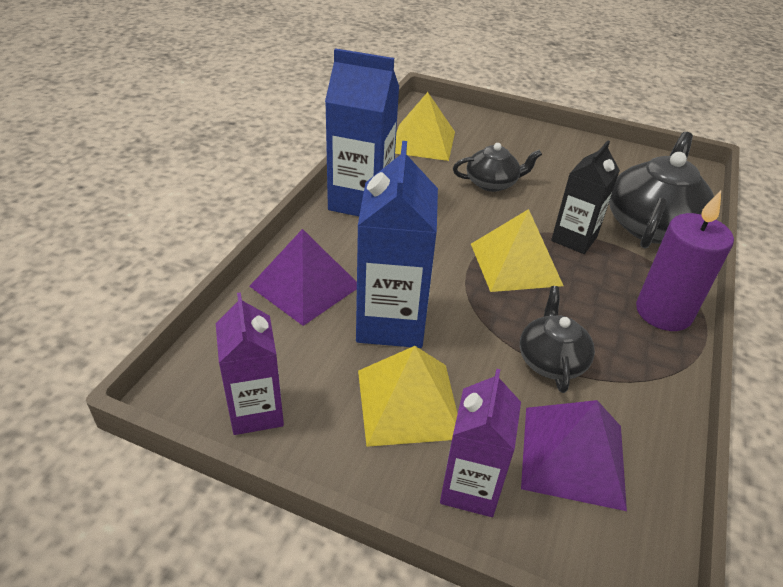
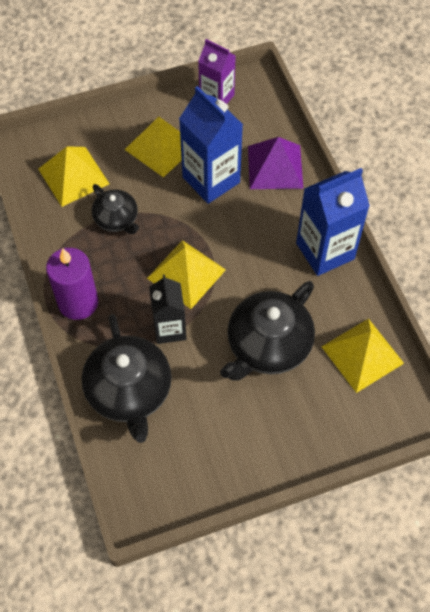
camera: 140 degrees right, 20 degrees up
(470, 487) = (105, 133): purple carton -> none
(492, 183) = (267, 345): black teapot -> black teapot, size x1.74
(573, 456) = (73, 176): purple pyramid -> yellow pyramid

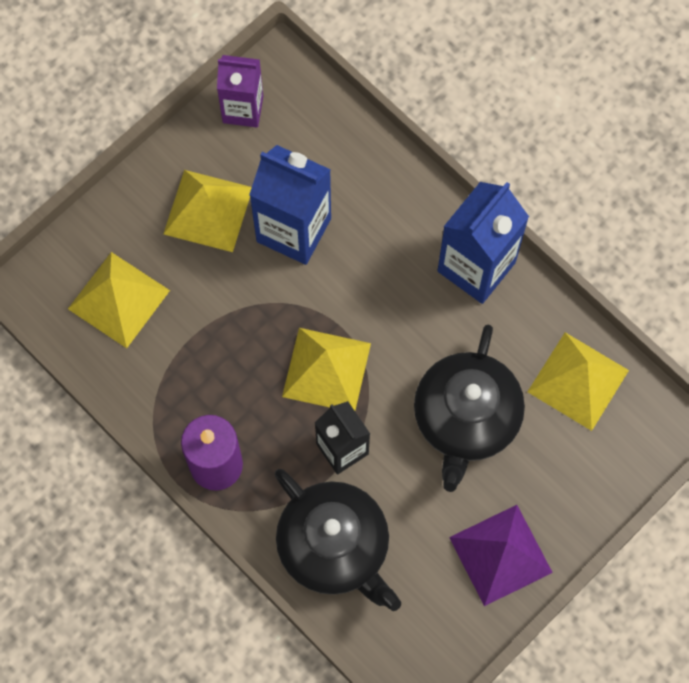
camera: 25 degrees left, 10 degrees up
(117, 219) = (204, 334): black teapot -> none
(275, 166) = (363, 177): purple pyramid -> purple pyramid (500, 554)

